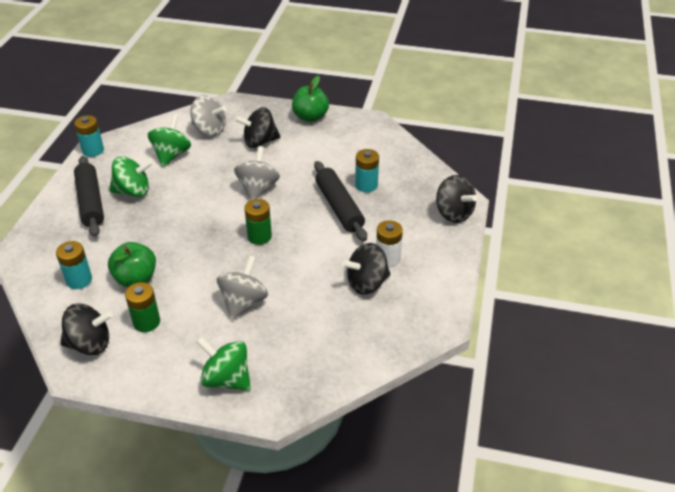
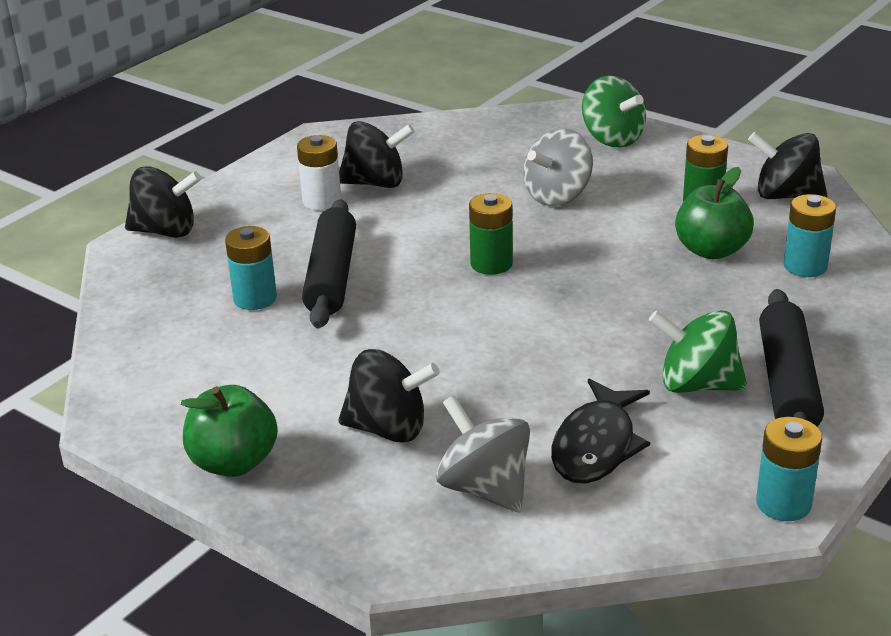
camera: 155 degrees left, 10 degrees down
(171, 155) = (596, 445): green spinning top -> black fish
(258, 188) = (450, 335): grey spinning top -> none
(453, 213) = (166, 231): black spinning top -> black spinning top turned 105 degrees clockwise

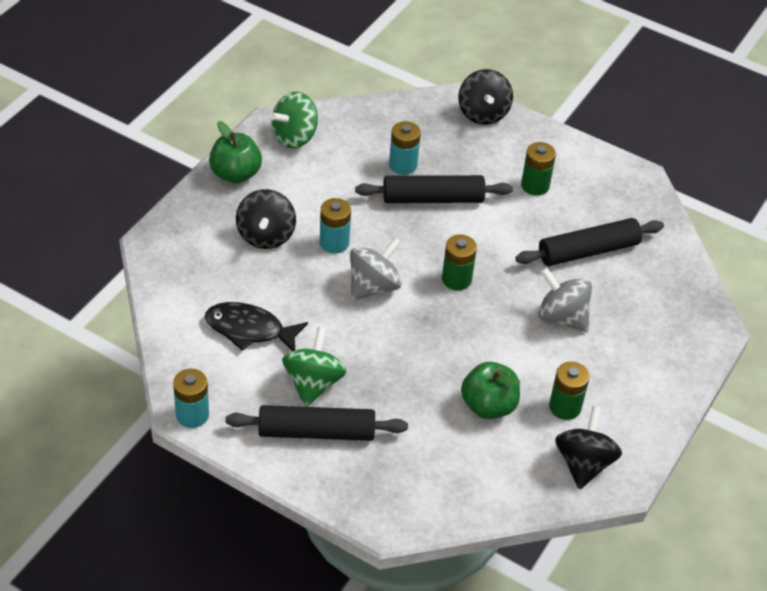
camera: 80 degrees right, 15 degrees up
(322, 201) = (535, 186): white battery -> green battery
(376, 183) = (566, 212): black spinning top -> none
(446, 173) = (588, 251): none -> black rolling pin
(484, 488) = (210, 279): grey spinning top -> grey spinning top (373, 286)
(612, 139) = (668, 354): green spinning top -> green spinning top (294, 137)
(805, 266) = (470, 462): turquoise battery -> turquoise battery (334, 243)

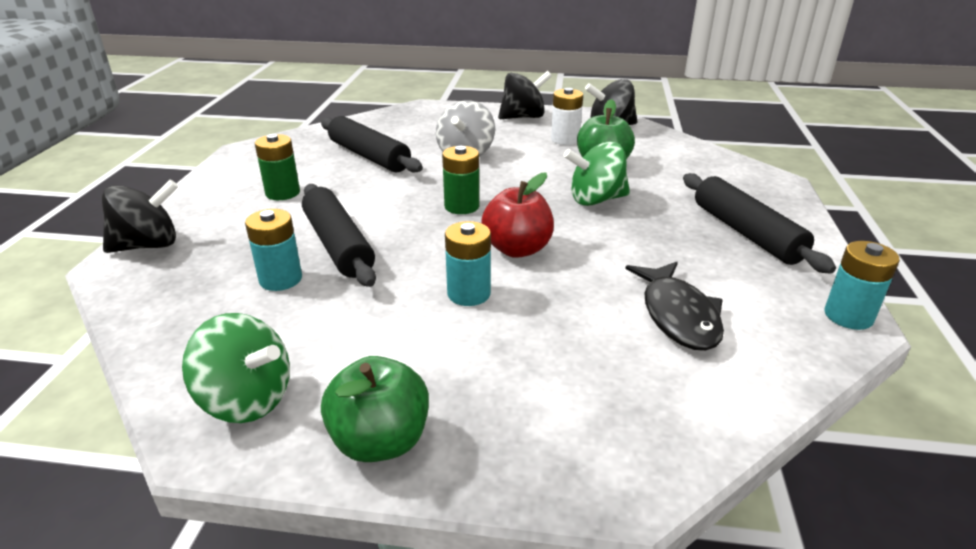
camera: 110 degrees left, 15 degrees down
(266, 236) = (502, 356): black spinning top -> black spinning top (523, 117)
(313, 383) = (693, 250): green spinning top -> green spinning top (596, 200)
(373, 286) = (517, 249): grey spinning top -> red apple
(565, 407) = (565, 139): green battery -> white battery

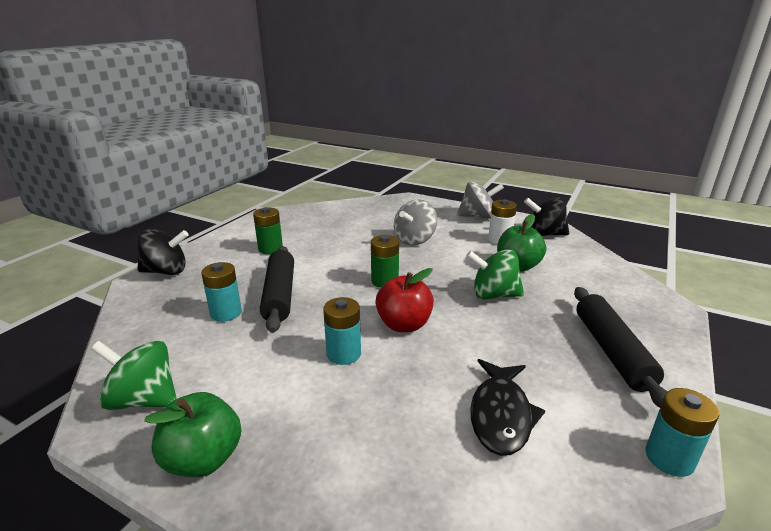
camera: 20 degrees right, 5 degrees down
(247, 400) = (144, 399): green spinning top -> green spinning top turned 150 degrees clockwise
(369, 156) = (345, 231): black rolling pin -> none
(523, 117) = (477, 216): black spinning top -> grey spinning top

